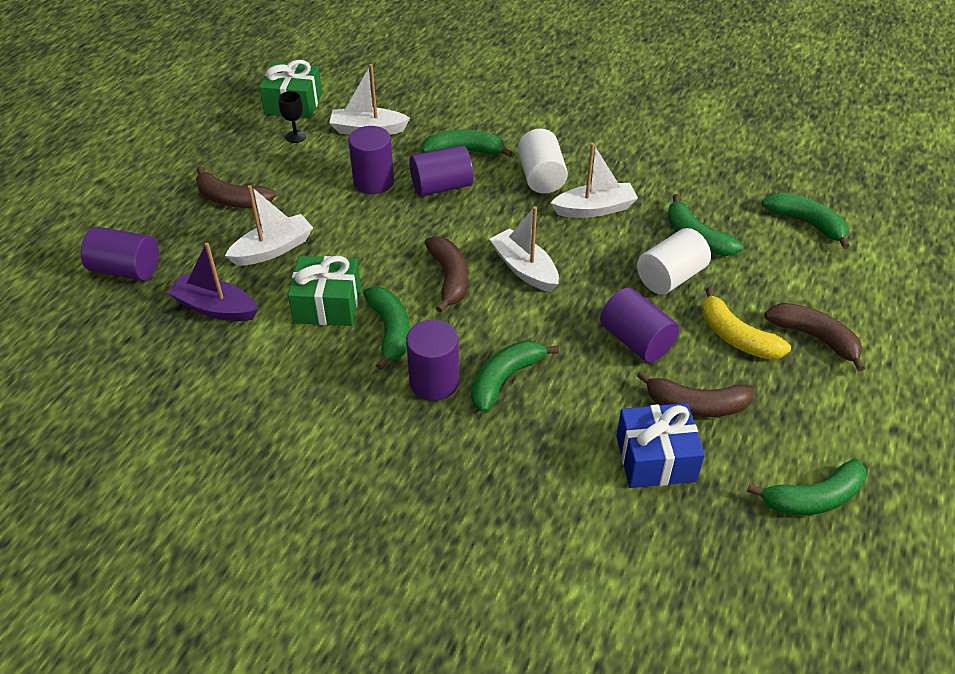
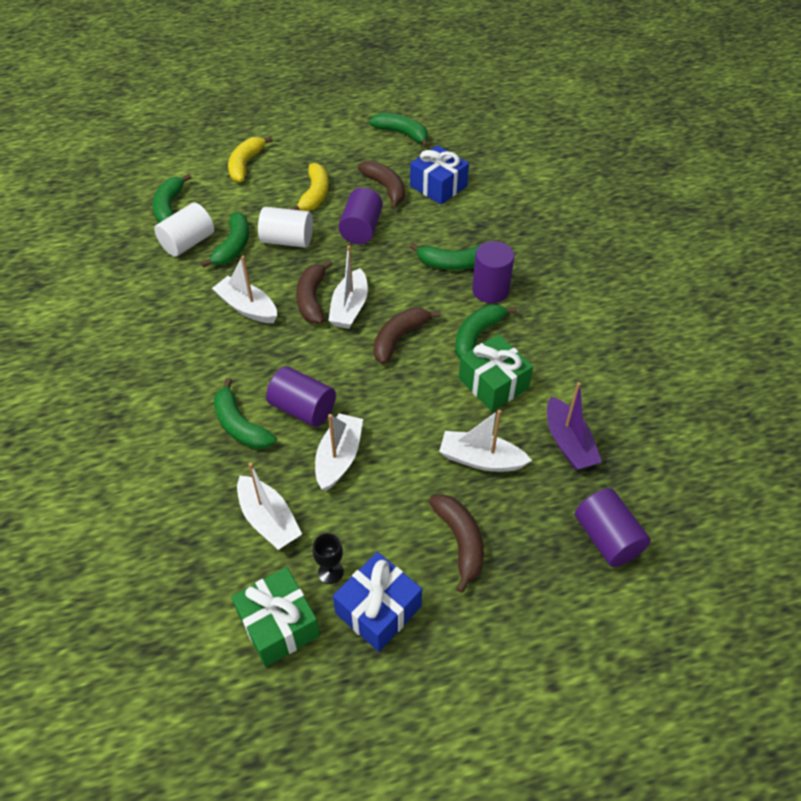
camera: 130 degrees left, 5 degrees up
(245, 142) = (378, 610): none -> blue gift
(373, 182) = (339, 458): purple cylinder -> white boat
(541, 177) = (233, 357): white cylinder -> white cylinder (188, 243)
(815, 338) = (284, 168): brown banana -> brown banana (312, 299)
(849, 310) = (245, 164): none -> yellow banana

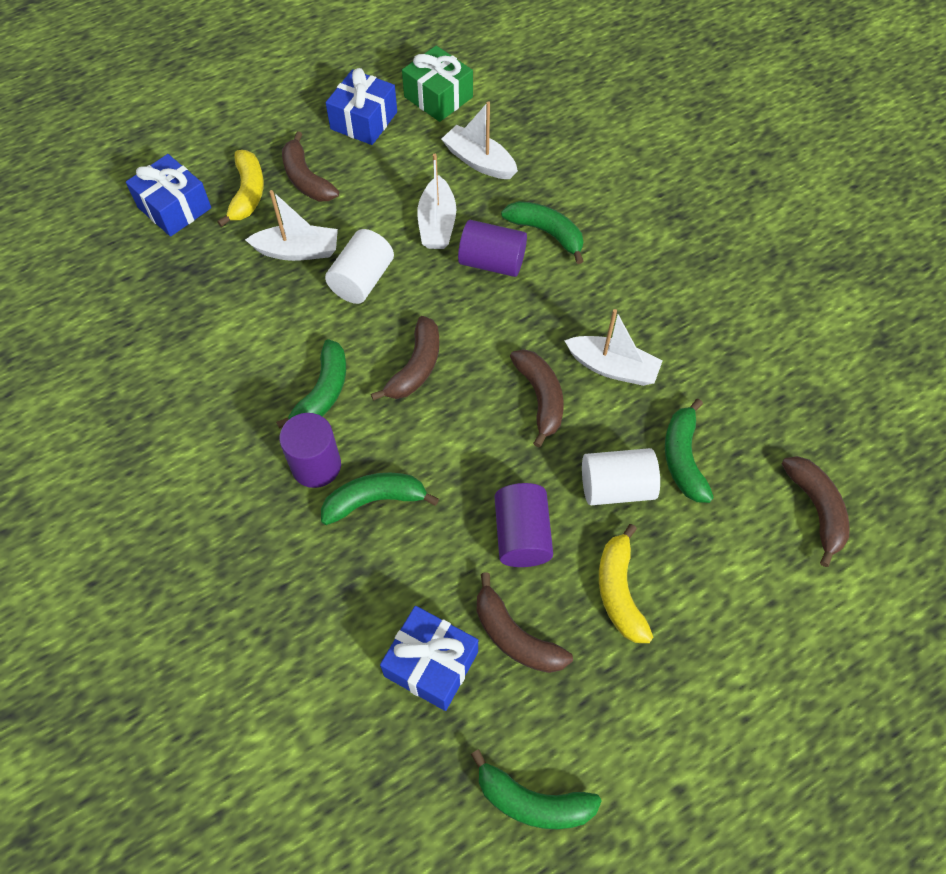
camera: 165 degrees right, 10 degrees up
(169, 207) = (816, 509): green banana -> brown banana
(188, 243) = (746, 450): white cylinder -> white cylinder (362, 280)
(245, 164) = (763, 636): yellow banana -> yellow banana (248, 193)
(330, 572) = (411, 136): black goblet -> none
(349, 307) = (489, 396): white boat -> none
(493, 383) = (295, 334): green gift -> none
(568, 443) = (210, 286): purple boat -> none
(607, 538) = (174, 208): purple cylinder -> blue gift

